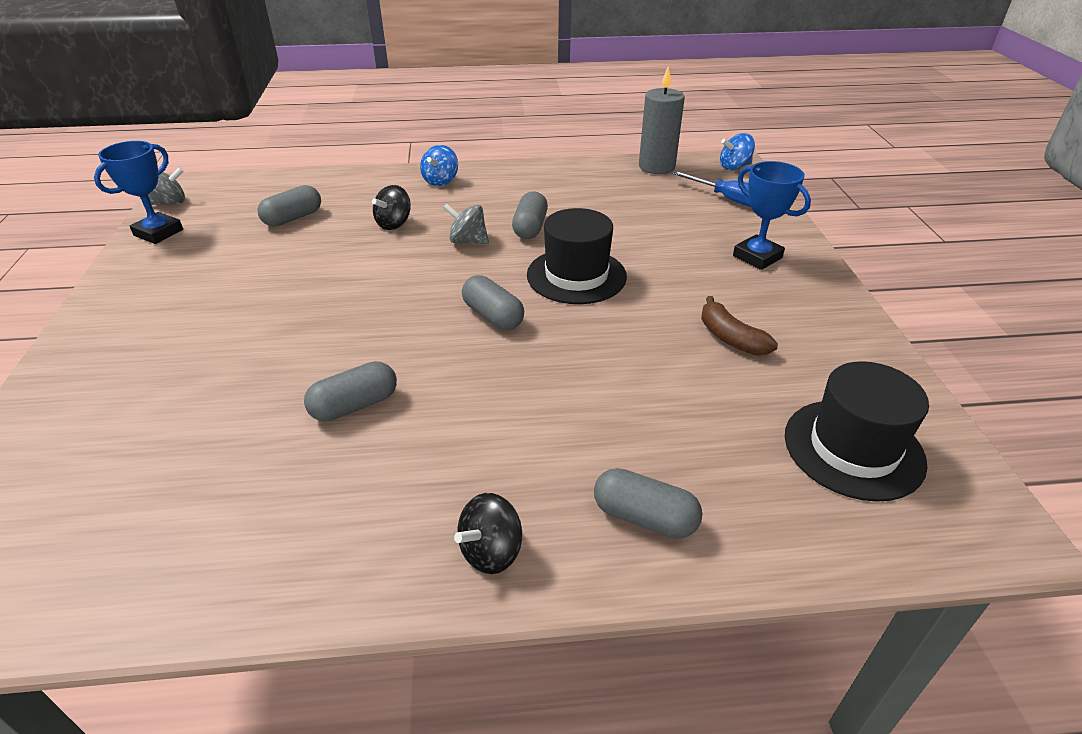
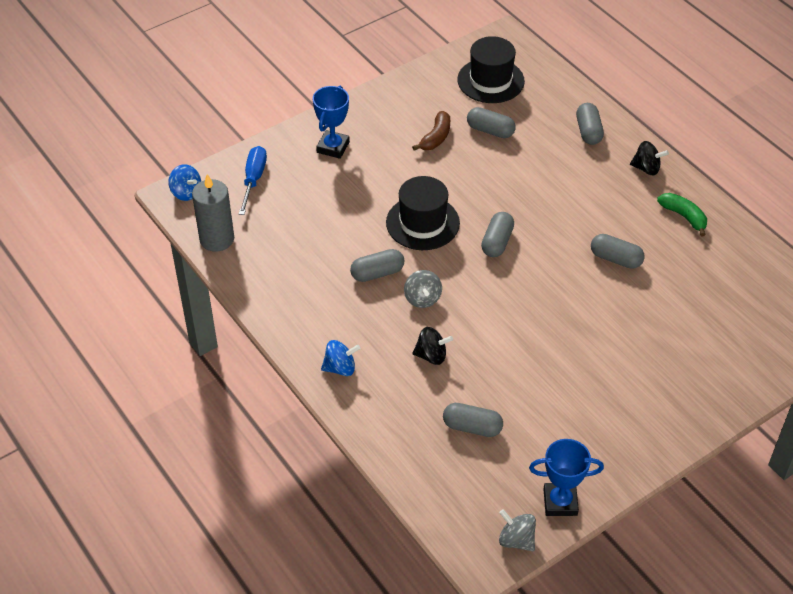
camera: 120 degrees left, 10 degrees up
(340, 537) = (683, 216): none -> green banana
(716, 395) = (490, 131): none -> grey capsule

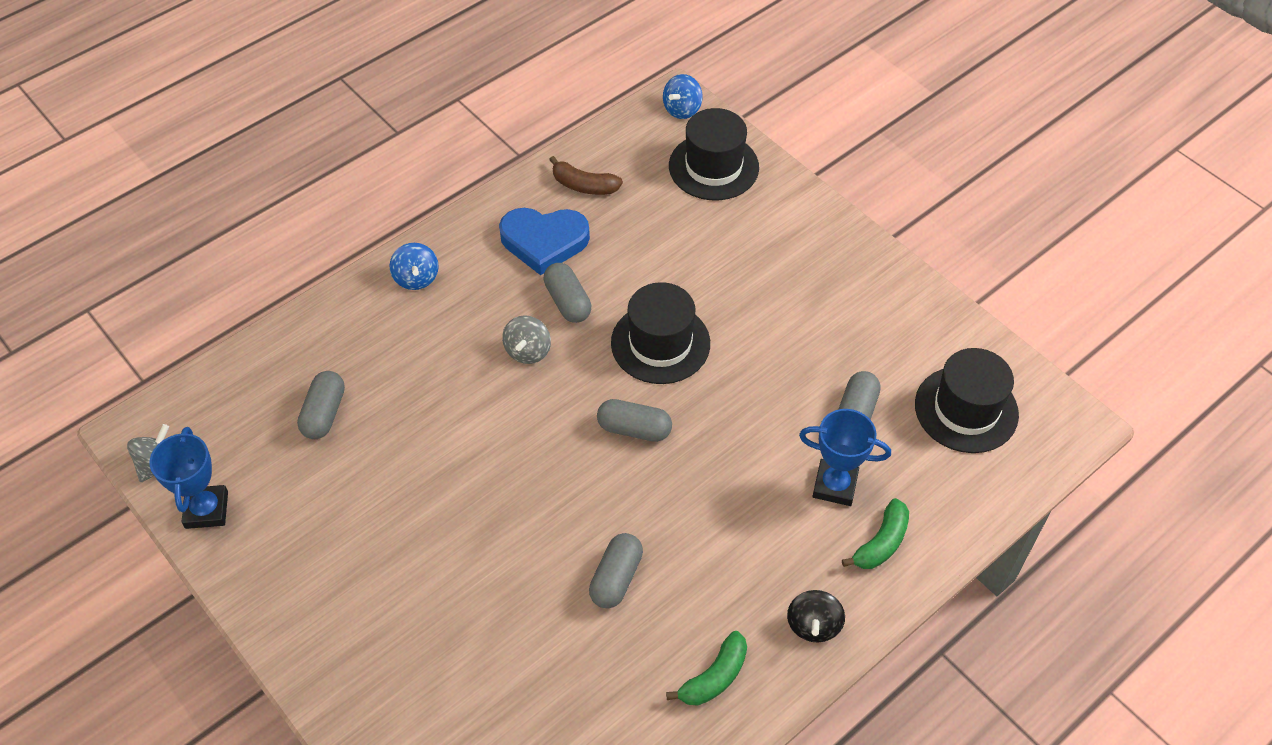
camera: 85 degrees right, 5 degrees up
(217, 239) = (610, 145): grey candle -> none
(253, 179) = (713, 167): blue screwdriver -> black hat
(314, 285) = (544, 241): none -> blue heart
(333, 147) = (786, 238): blue trophy -> blue trophy (835, 485)
(422, 298) = (528, 351): grey spinning top -> grey spinning top turned 60 degrees counterclockwise
(431, 355) = (435, 366): black spinning top -> none
(436, 137) = (827, 348): brown banana -> brown banana (584, 185)
(588, 131) = (881, 543): grey capsule -> green banana

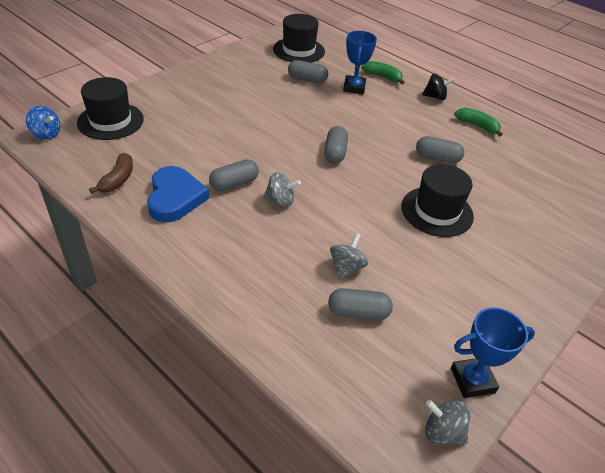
camera: 100 degrees left, 10 degrees down
(395, 411) = (346, 267): none -> grey spinning top
(416, 278) = (211, 269): blue spinning top -> none
(660, 343) = (267, 143): black hat -> black hat (437, 211)

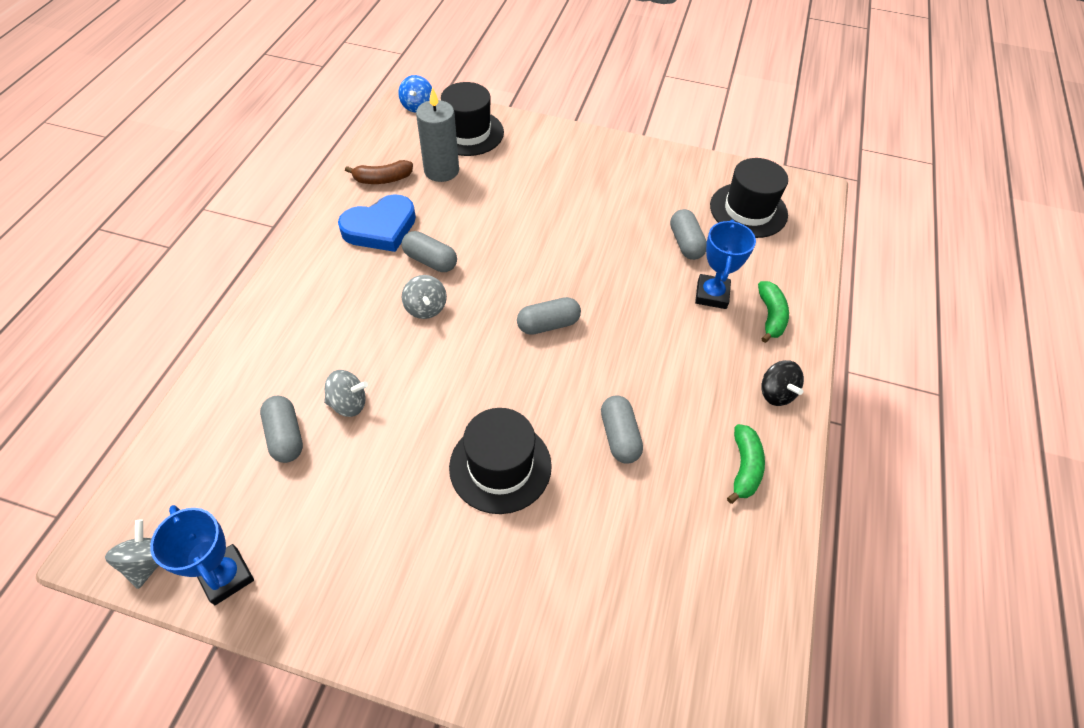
camera: 65 degrees right, 10 degrees up
(140, 147) = (441, 170): none -> grey candle
(354, 87) = (711, 295): blue trophy -> blue trophy turned 60 degrees counterclockwise

